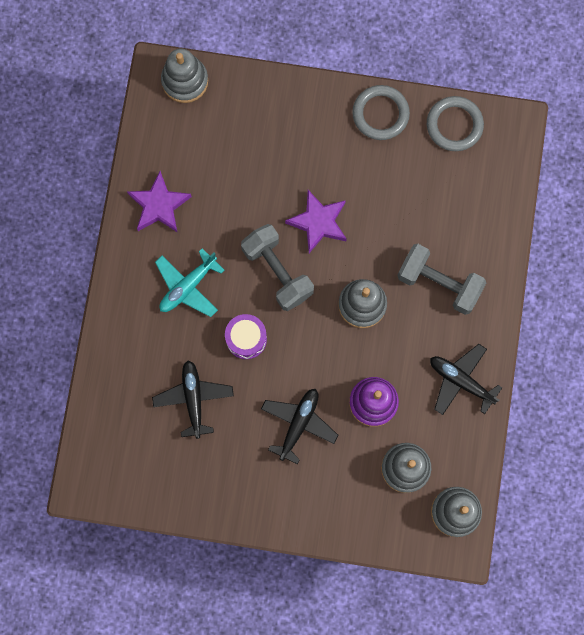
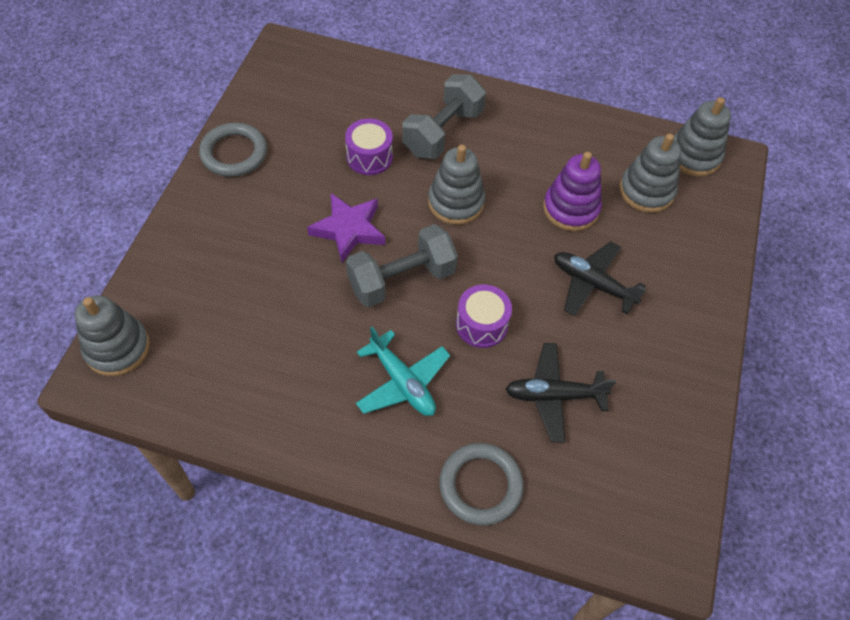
camera: 85 degrees left, 20 degrees down
(159, 205) = (282, 403): purple star -> none
(398, 225) = (369, 157): none -> purple drum
(454, 125) = (268, 93): grey ring -> grey ring (480, 485)
(461, 381) = (553, 130): black plane -> none

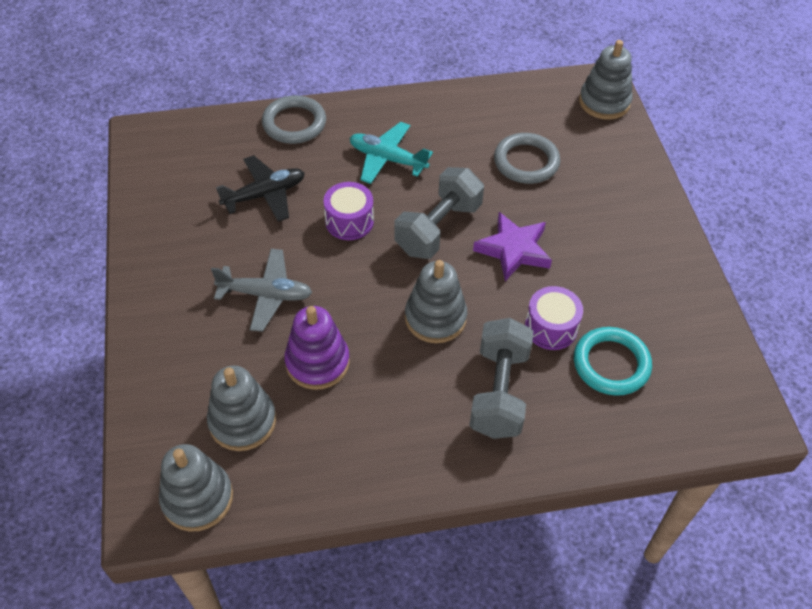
camera: 155 degrees right, 5 degrees down
(234, 153) = (675, 273): grey ring -> grey ring (526, 162)
(346, 115) = (611, 364): none -> turquoise ring
(592, 284) = (265, 295): black plane -> grey plane

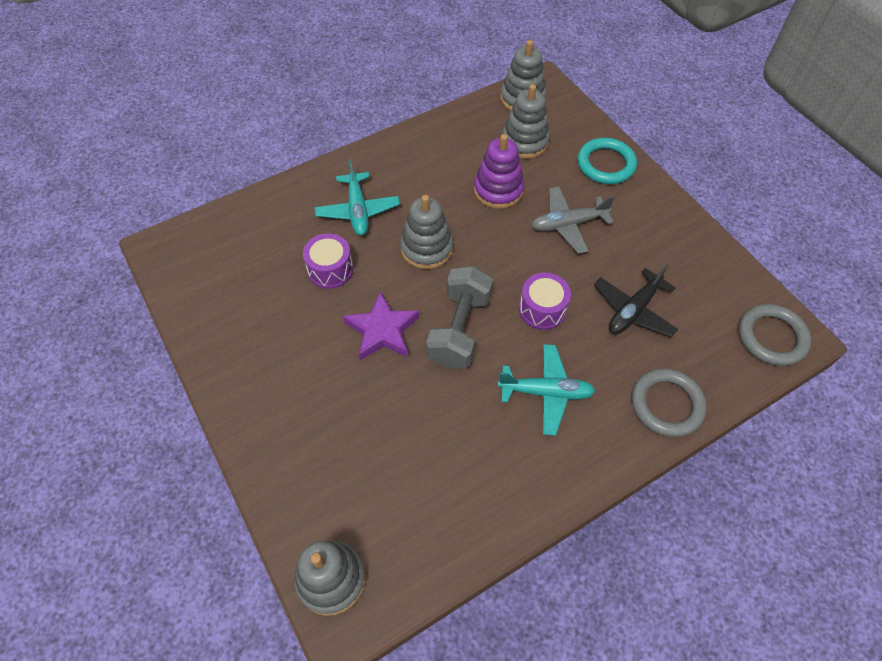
camera: 160 degrees right, 5 degrees up
(499, 392) = (358, 210): grey dumbbell -> turquoise plane
(526, 162) = (401, 442): grey ring -> grey ring (771, 337)
(611, 364) = (275, 256): turquoise ring -> turquoise ring (605, 164)

